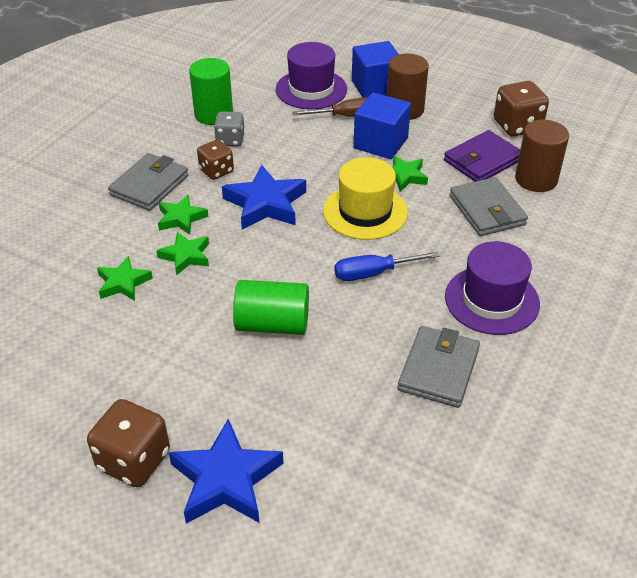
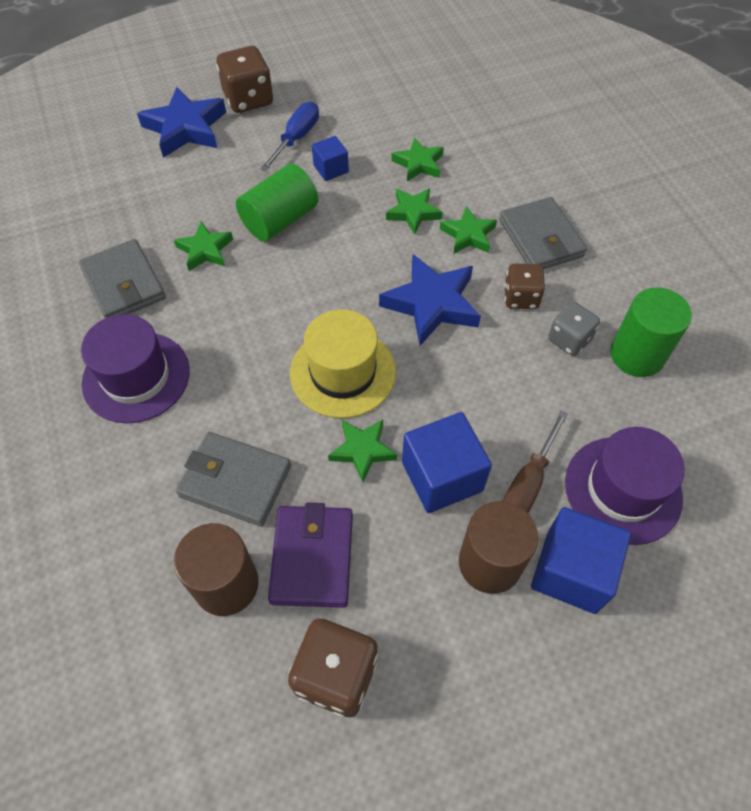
camera: 130 degrees right, 15 degrees up
(181, 331) = (331, 169): none -> blue cube
(352, 346) = (205, 250): none -> green star
(374, 273) = (259, 318): blue screwdriver -> blue screwdriver (296, 139)

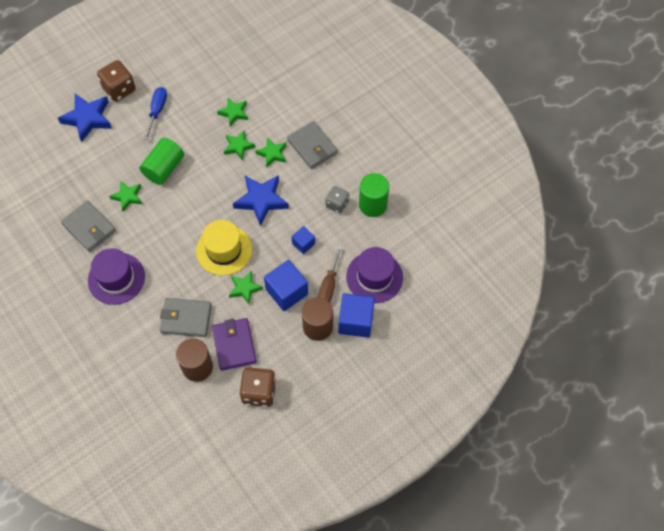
camera: 15 degrees left, 5 degrees up
(331, 169) = (183, 128): blue cube -> blue cube (303, 243)
(521, 297) = (308, 186): brown dice -> none

